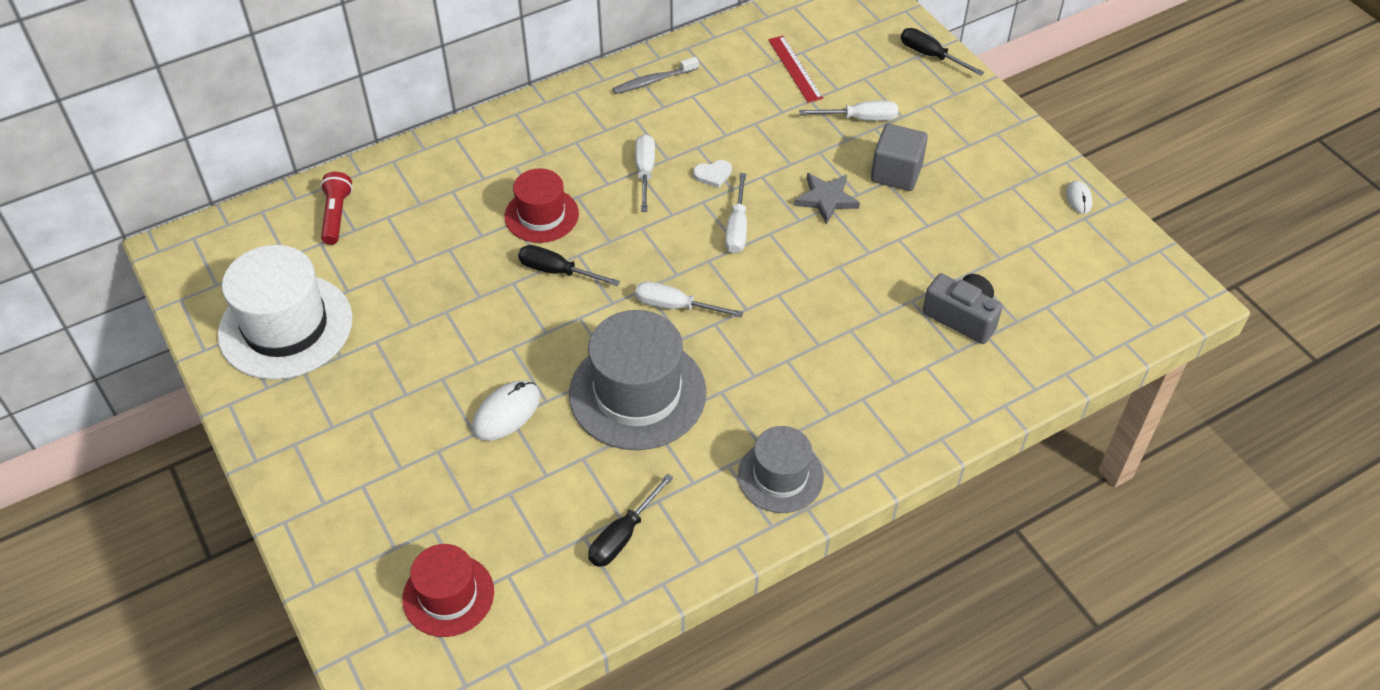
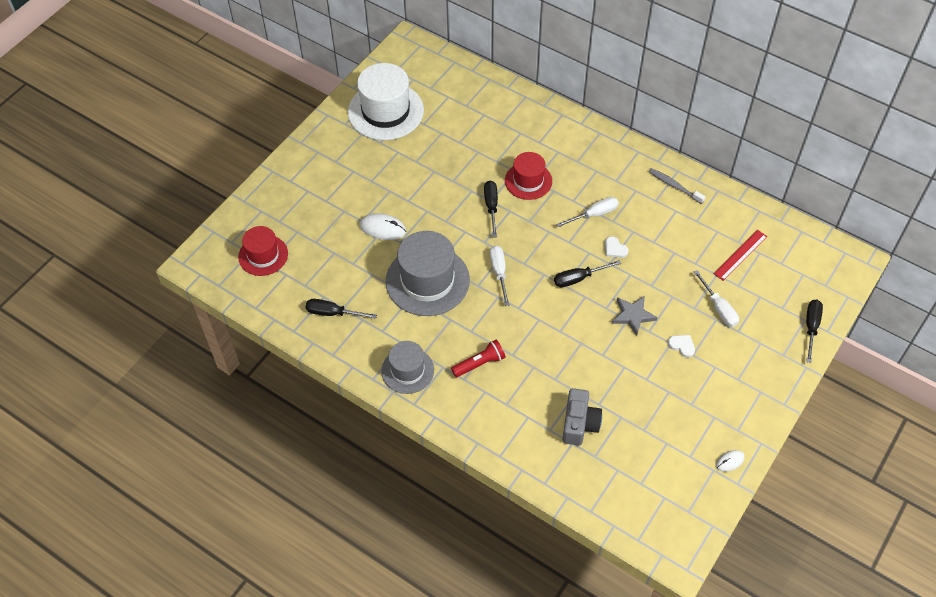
camera: 65 degrees right, 5 degrees up
(336, 215) = (471, 93): red flashlight -> red flashlight (479, 363)
(737, 228) = (579, 278): white screwdriver -> black screwdriver
(896, 173) = (682, 346): grey cube -> white heart

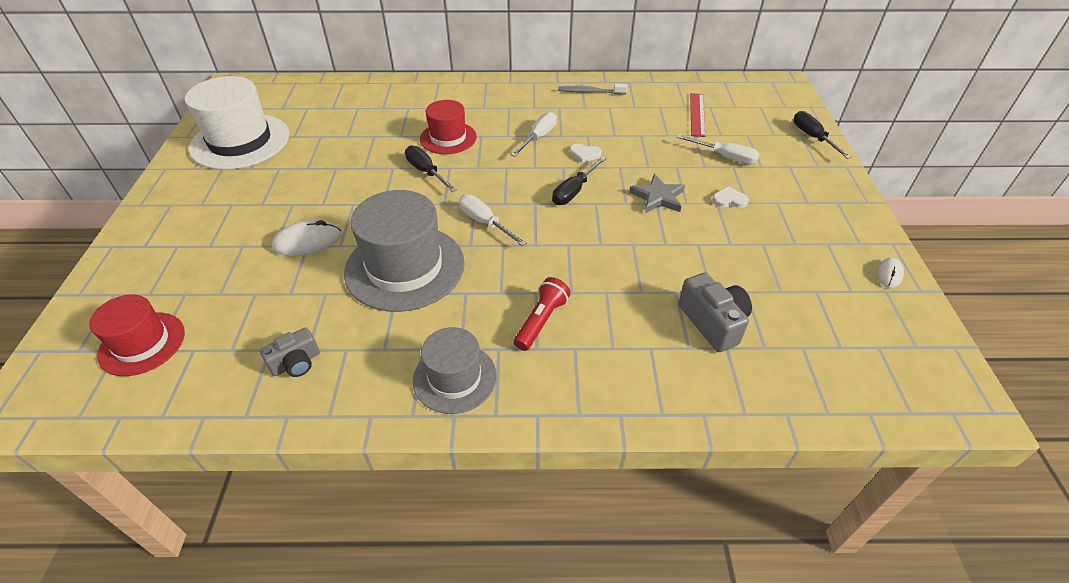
camera: 35 degrees left, 10 degrees down
(333, 313) = (296, 363): black screwdriver -> grey camera

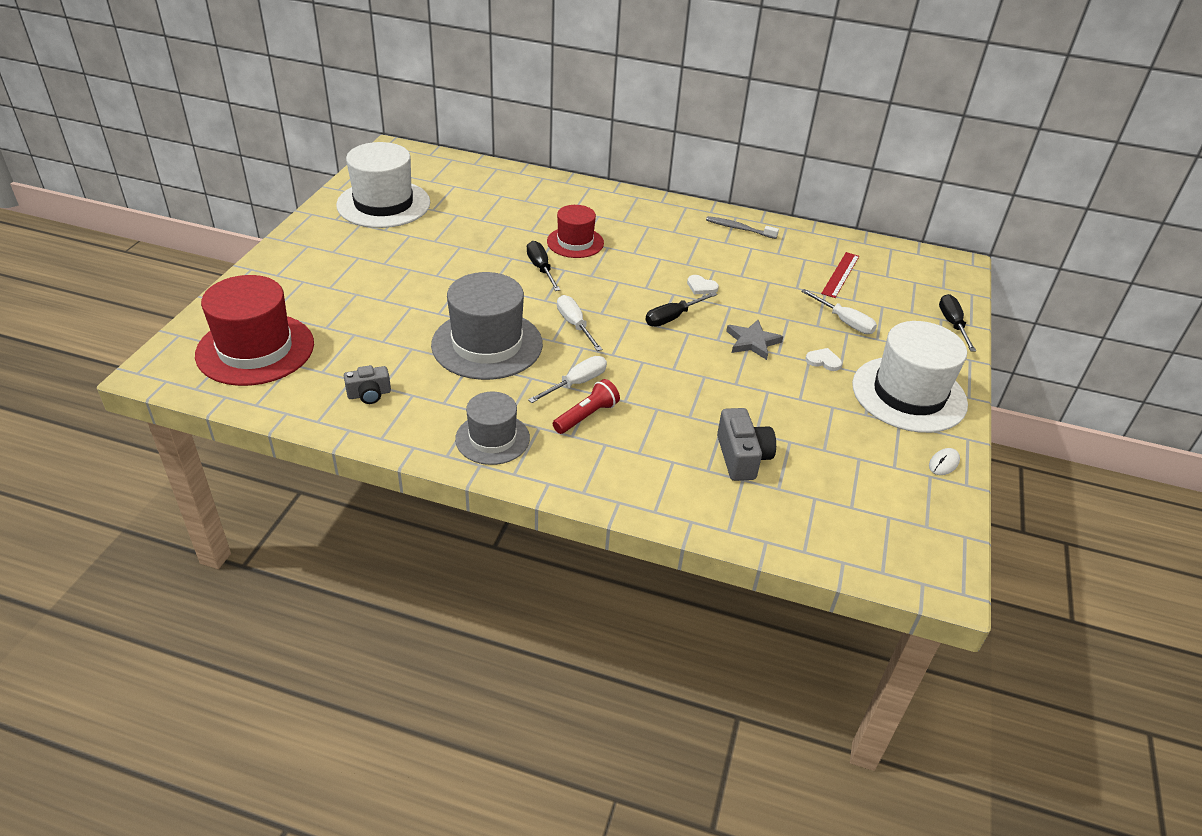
camera: 15 degrees right, 5 degrees down
(142, 343) = (255, 349): red hat -> red hat, size x1.67
(307, 241) = (412, 303): white mouse -> none
(538, 137) = (663, 261): white screwdriver -> white screwdriver (576, 383)
(818, 213) = (909, 394): none -> white hat

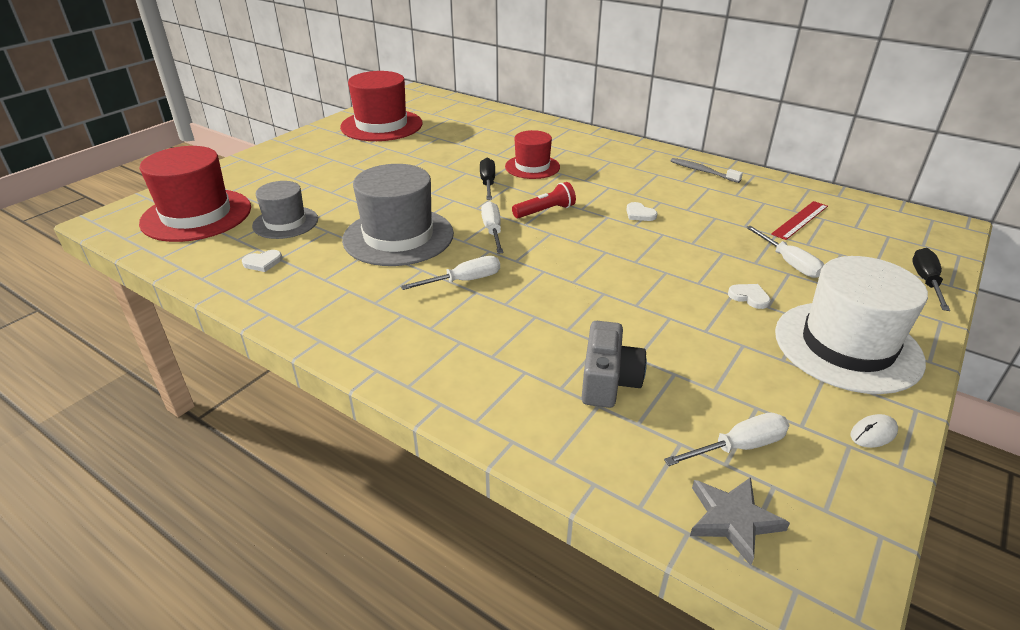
camera: 20 degrees right, 5 degrees down
(369, 394) = (263, 262): grey camera -> white heart
(383, 204) = (381, 125): white hat -> red hat
(492, 438) = (348, 318): grey hat -> grey hat (285, 222)
(586, 416) = (456, 312): red flashlight -> red flashlight (545, 211)
(673, 317) = (596, 236): black screwdriver -> none
(752, 342) = (673, 268): grey star -> grey star (733, 520)
(856, 492) = (738, 447): none -> white screwdriver

